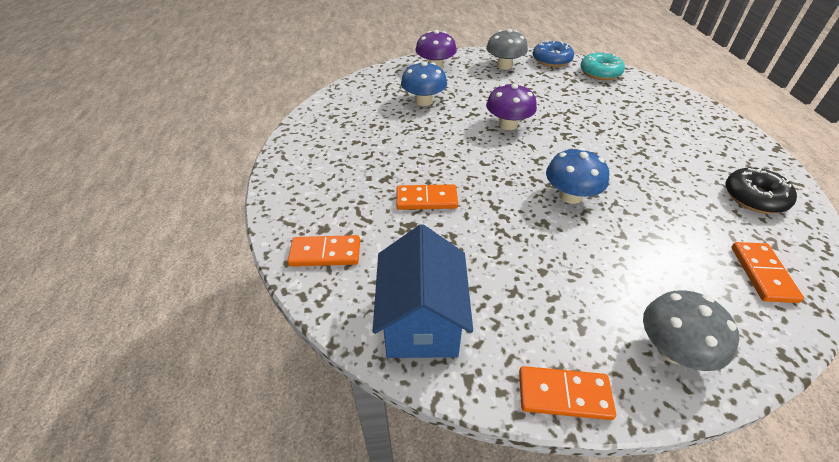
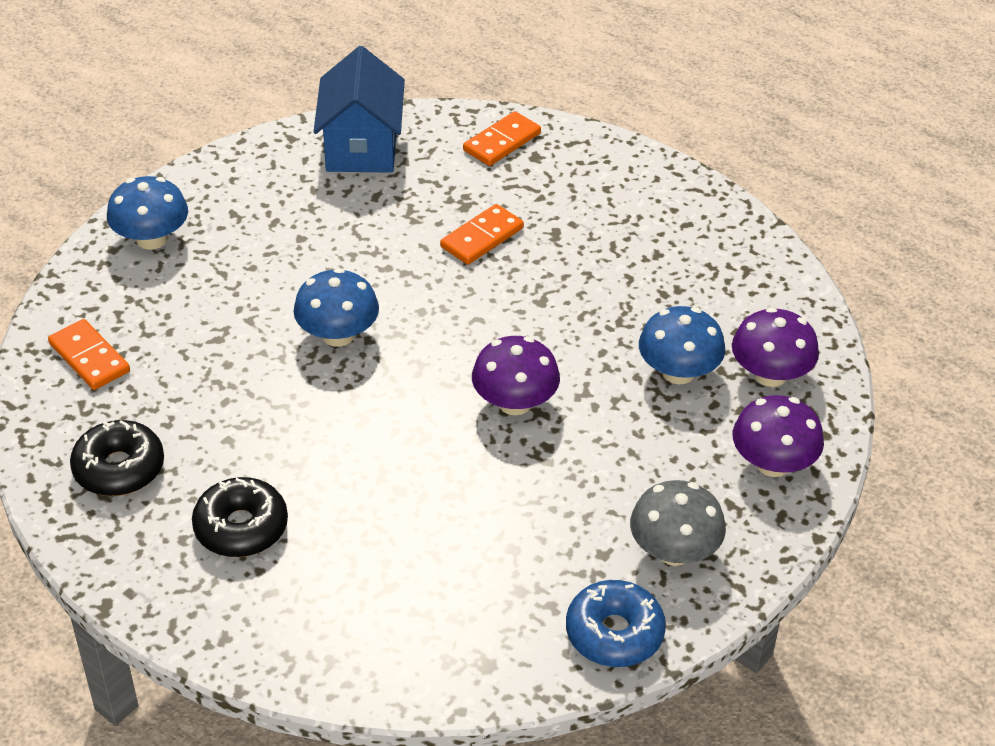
camera: 135 degrees right, 0 degrees up
(391, 84) = (770, 375): none -> purple mushroom
(421, 321) = (362, 147): blue house -> blue house turned 45 degrees clockwise
(564, 394) = (218, 166): orange domino -> none
(600, 73) = (494, 651): turquoise donut -> none
(673, 349) = (151, 239): grey mushroom -> blue mushroom
(688, 144) = (241, 527): none -> black donut

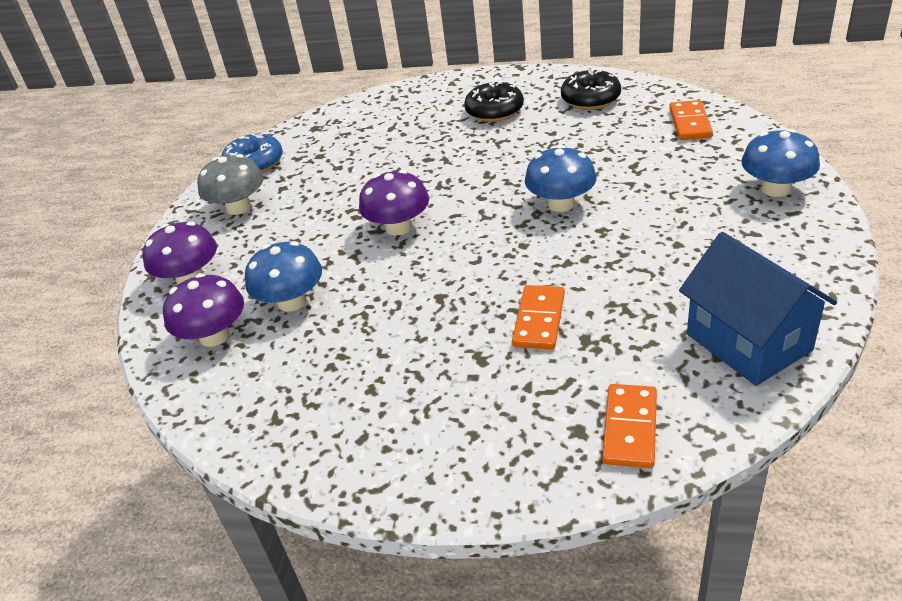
camera: 155 degrees right, 5 degrees down
(89, 357) = (689, 123): orange domino -> orange domino turned 75 degrees clockwise

